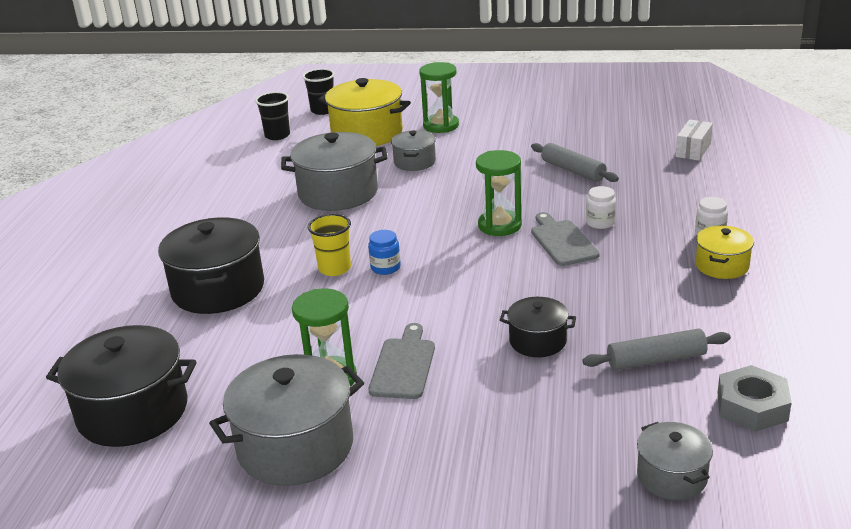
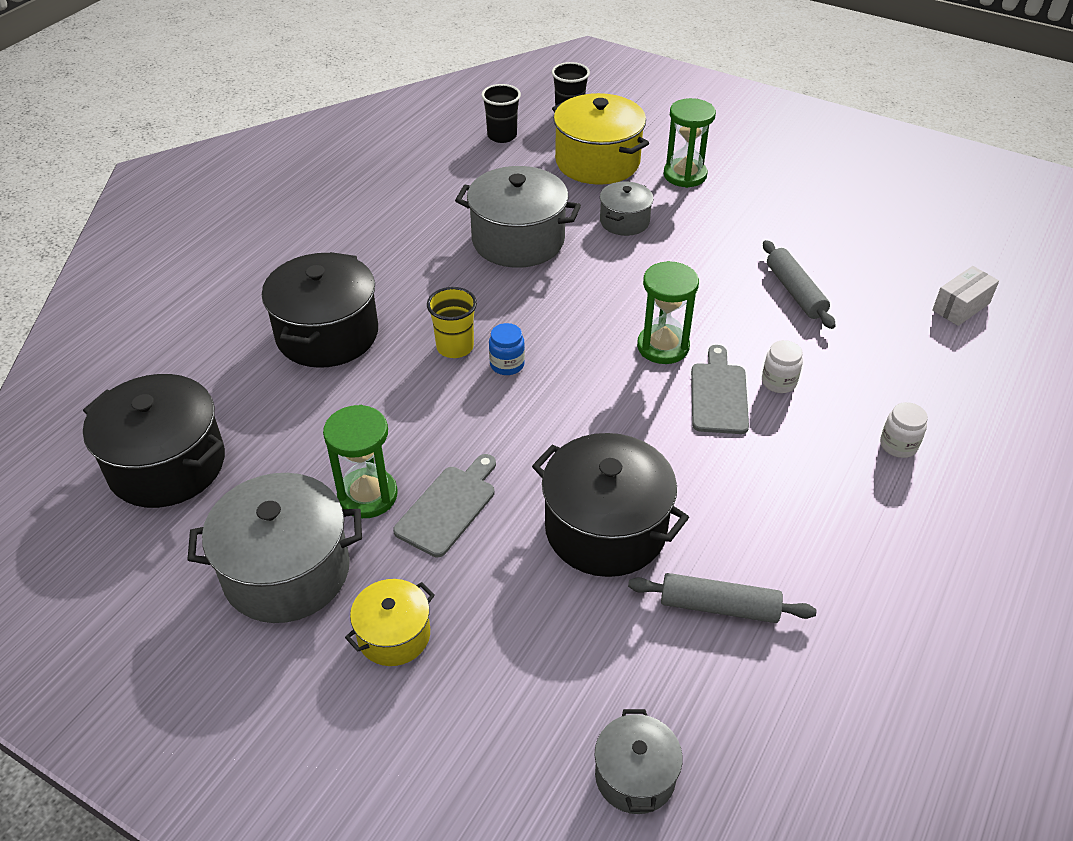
camera: 20 degrees right, 15 degrees up
(537, 341) = (605, 529): black pot -> black pot, size x1.82
(722, 266) = (882, 498): yellow pot -> yellow pot (394, 635)
(752, 406) = (785, 718): grey nut -> none

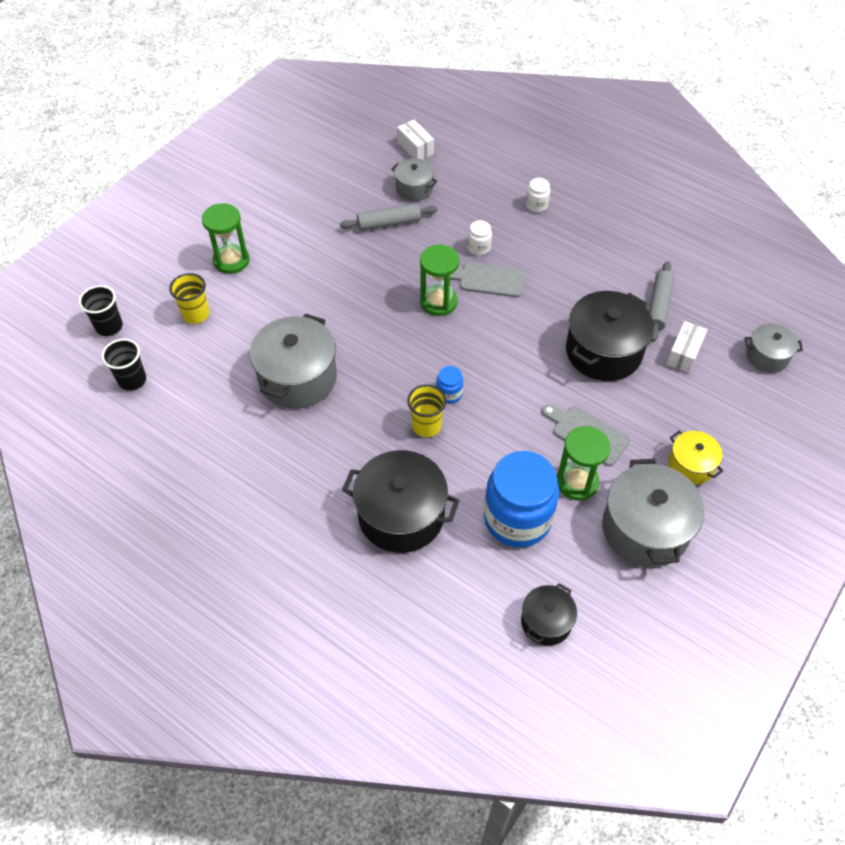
camera: 85 degrees left, 10 degrees up
(167, 465) = (546, 622): black pot -> black pot, size x0.55
(314, 435) = (517, 519): none -> blue jar
(597, 162) = (196, 314): yellow pot -> yellow cup
(619, 639) = (684, 354): none -> white box
(624, 221) = (286, 306): grey pot -> grey pot (414, 188)

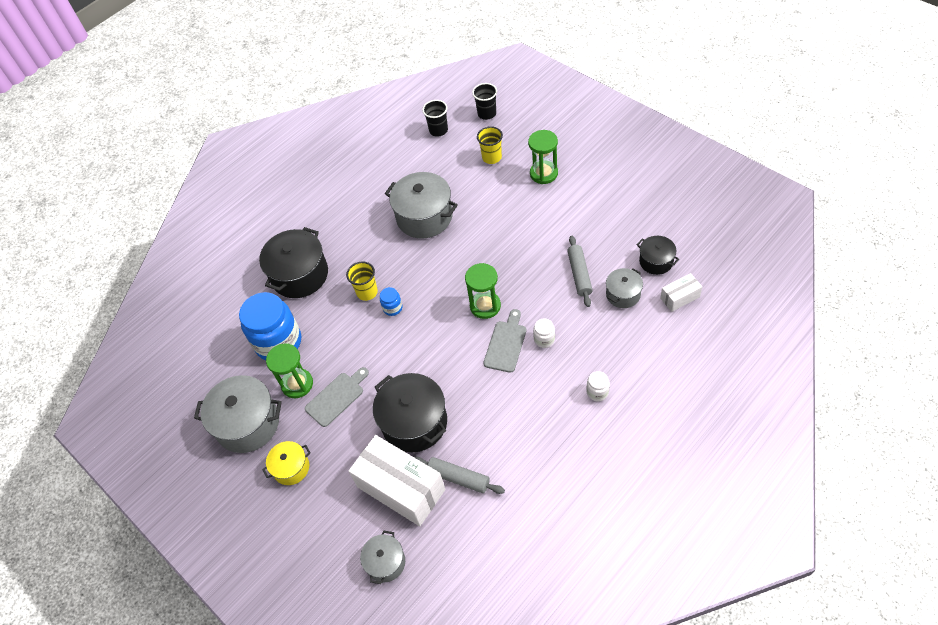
camera: 105 degrees right, 0 degrees up
(546, 622) = (201, 351): black pot -> black pot (656, 261)
(684, 354) = (401, 488): white box -> white box, size x2.07

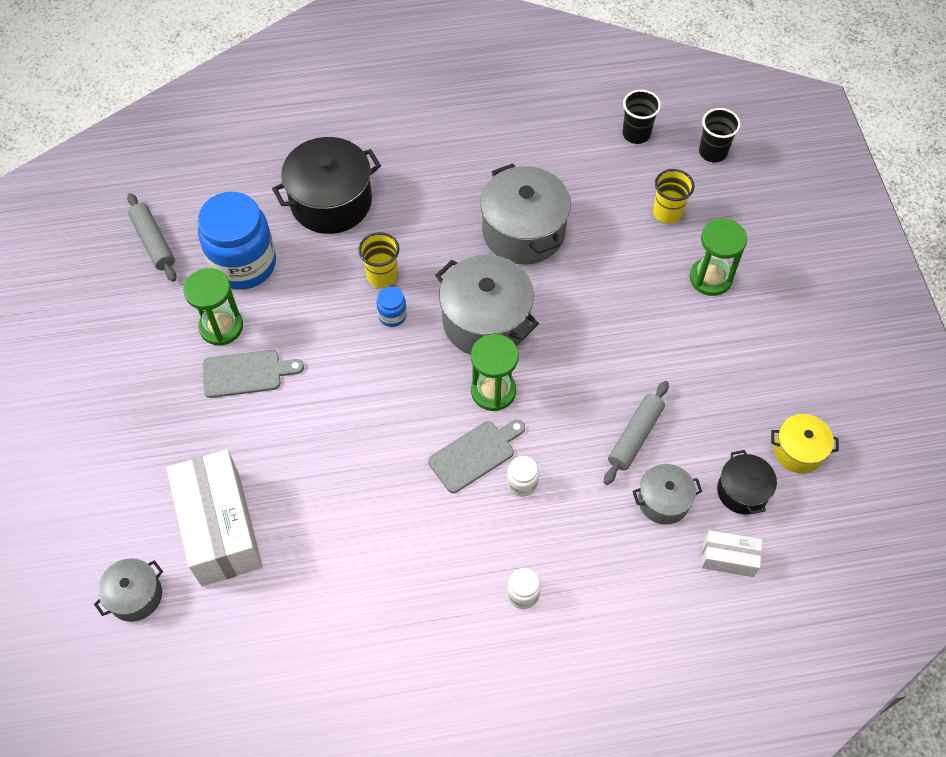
camera: 30 degrees right, 5 degrees up
(248, 424) = (137, 332): grey pot -> grey pot (485, 321)
(291, 468) = (136, 415): yellow pot -> yellow pot (798, 451)
(414, 422) = (298, 466): black pot -> none
(458, 478) = (286, 566): grey rolling pin -> grey rolling pin (154, 242)

